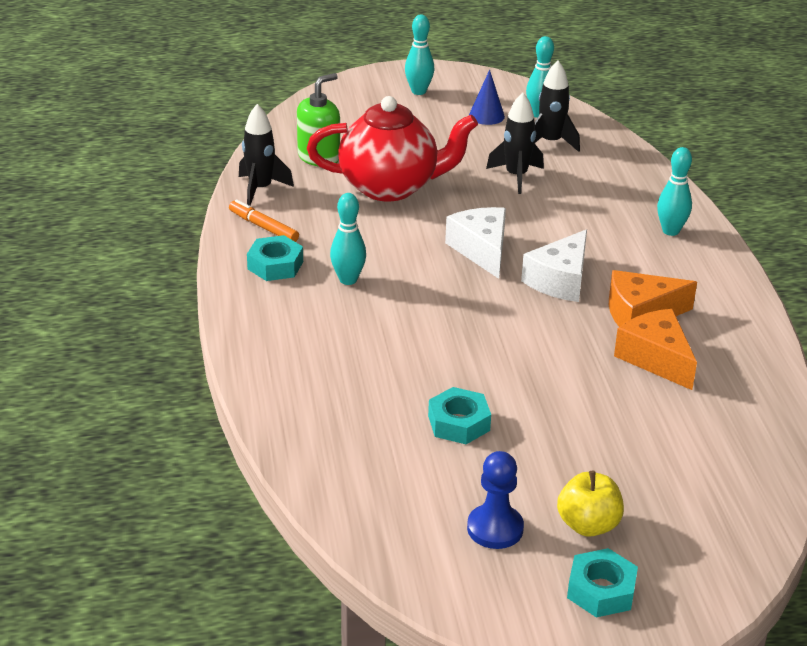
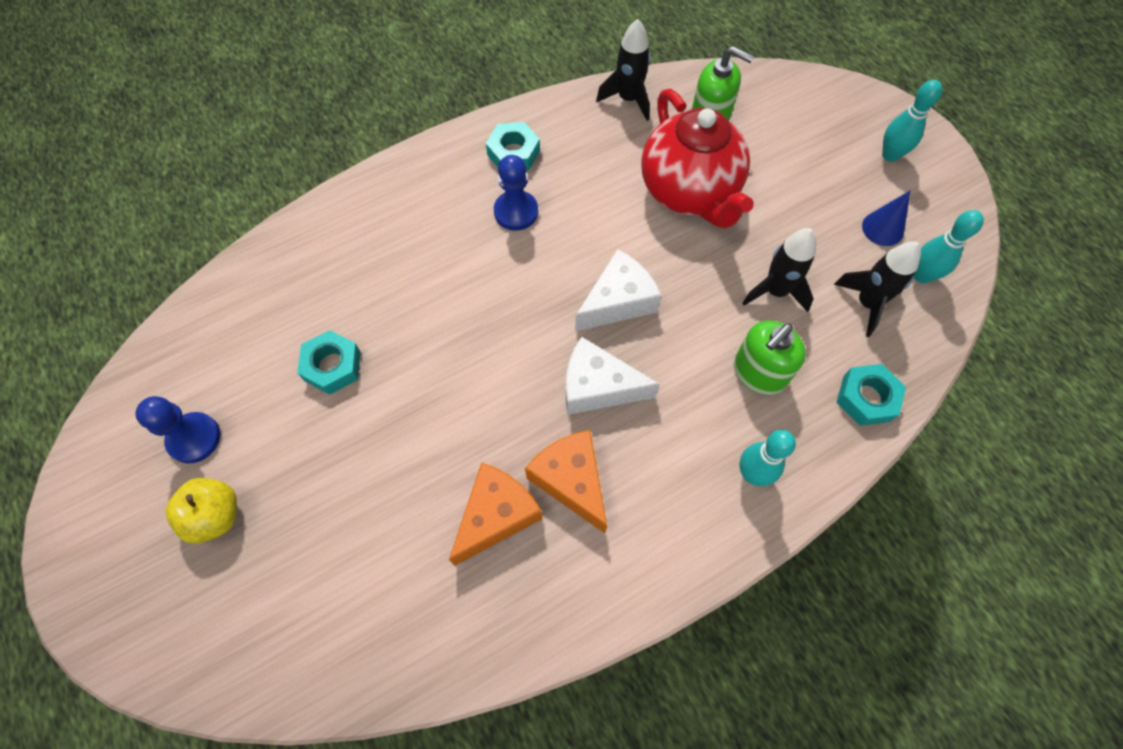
camera: 70 degrees right, 30 degrees up
(263, 227) = (568, 123): orange marker -> none
(348, 280) = (516, 212): turquoise bowling pin -> blue pawn
(586, 204) = (758, 373): none -> green soap dispenser
(601, 590) = (128, 550): turquoise nut -> turquoise nut (866, 398)

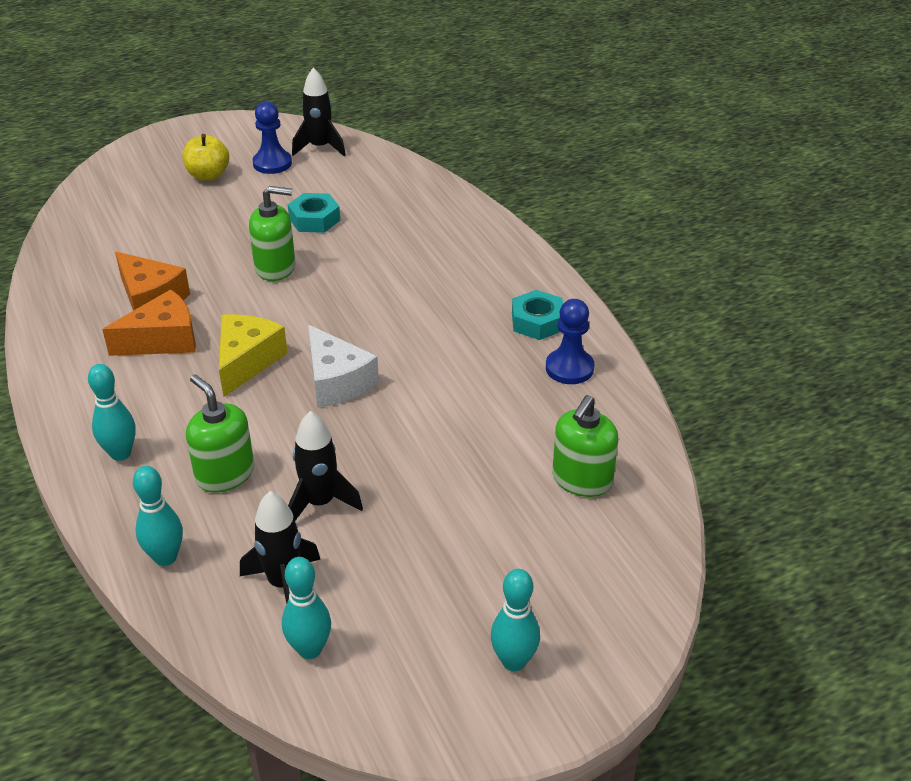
camera: 95 degrees right, 25 degrees down
(431, 390) = (275, 268): none -> green soap dispenser
(516, 212) = (459, 320): blue pawn -> blue pawn (569, 368)
(598, 387) = (247, 361): white cheese -> yellow cheese
(628, 99) = (616, 412): black rocket -> black rocket (320, 148)
(689, 192) = (470, 449): red teapot -> none
(866, 398) = (165, 557): turquoise nut -> turquoise bowling pin
(882, 228) = (390, 624): blue cone -> none

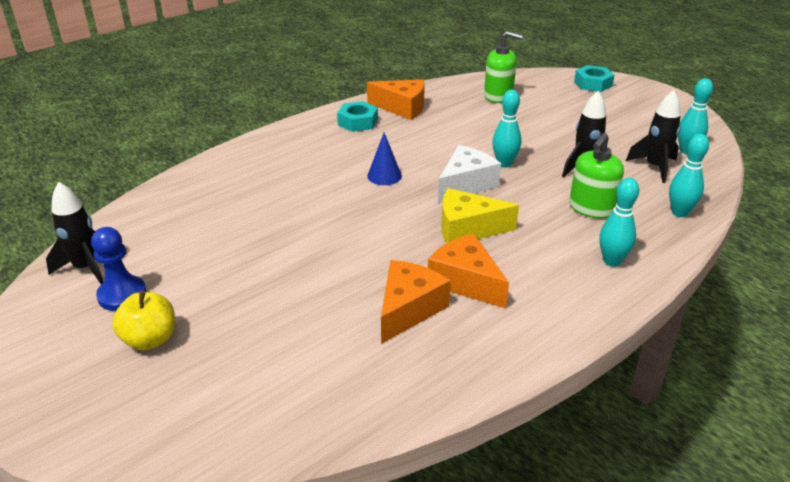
camera: 105 degrees left, 5 degrees down
(275, 268) = (329, 245): green soap dispenser -> none
(314, 219) = (240, 241): turquoise nut -> turquoise nut (593, 84)
(388, 322) = (384, 176): none -> blue cone
(514, 661) = (634, 100): turquoise bowling pin -> turquoise bowling pin (504, 163)
(569, 368) = (402, 108): blue pawn -> orange cheese

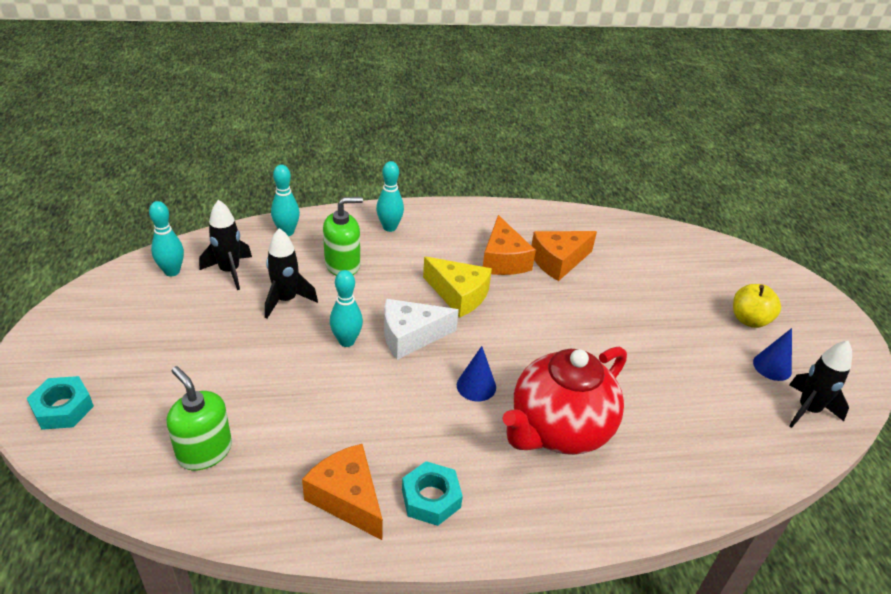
camera: 150 degrees left, 5 degrees up
(122, 295) = (772, 366): blue pawn -> blue cone
(304, 175) = (559, 430): none -> red teapot

